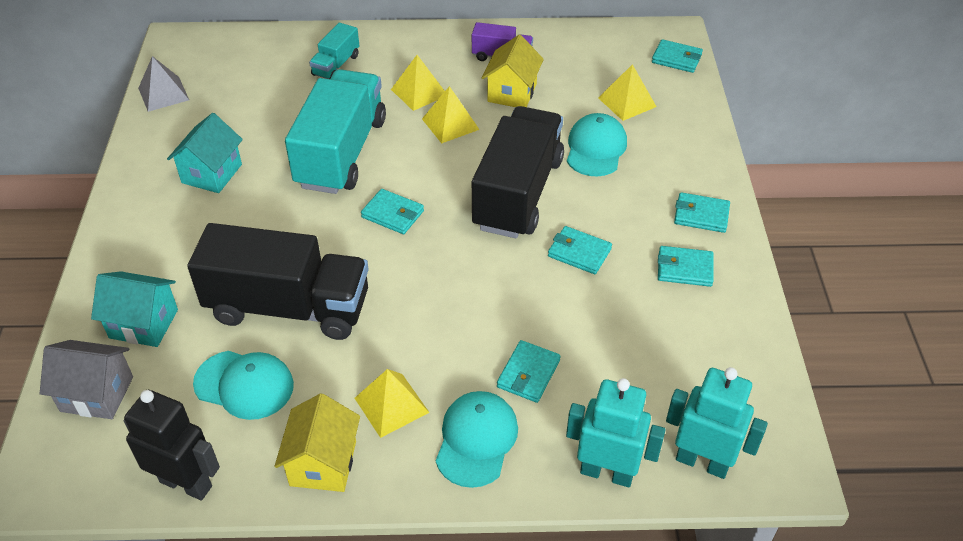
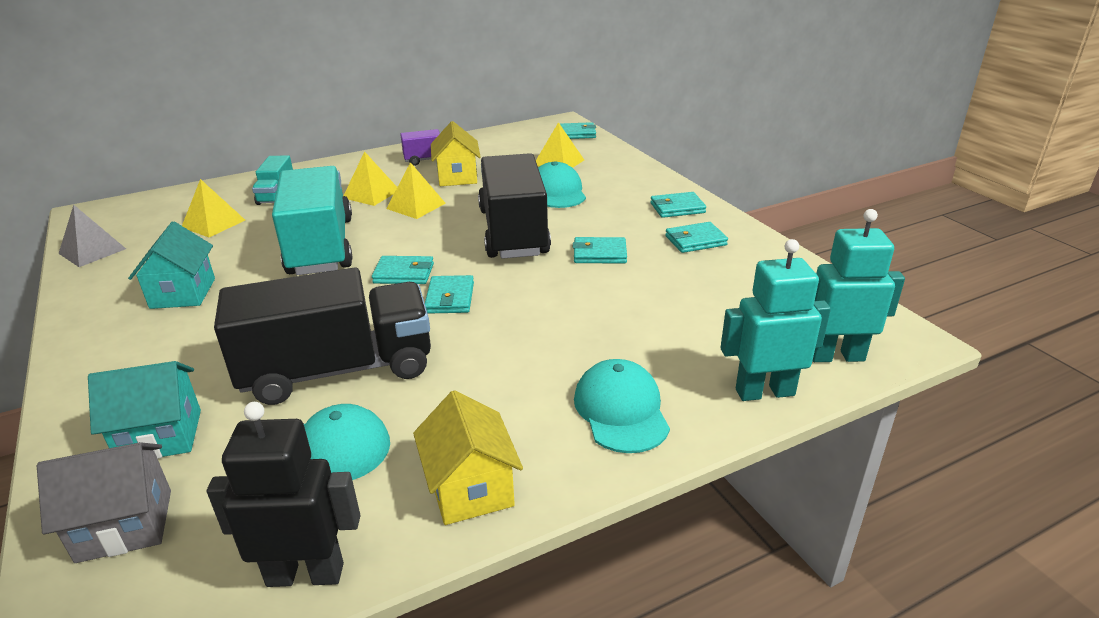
camera: 25 degrees left, 15 degrees down
(391, 405) = (510, 412): yellow pyramid -> yellow pyramid (213, 223)
(528, 374) = (627, 345): turquoise wallet -> turquoise wallet (450, 298)

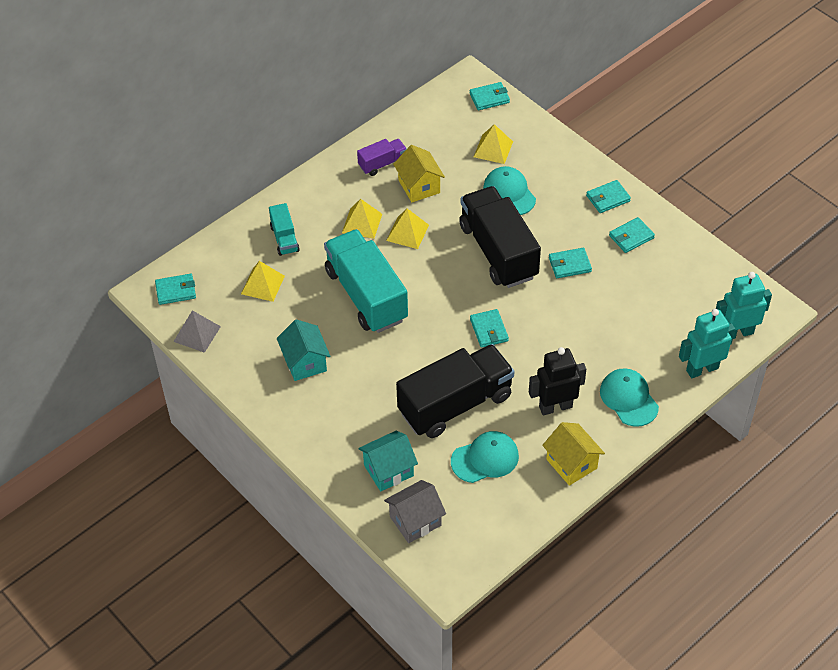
camera: 15 degrees left, 20 degrees up
(305, 574) = (519, 523): black robot -> black robot (555, 407)
(404, 273) = (444, 312): turquoise wallet -> turquoise wallet (176, 291)

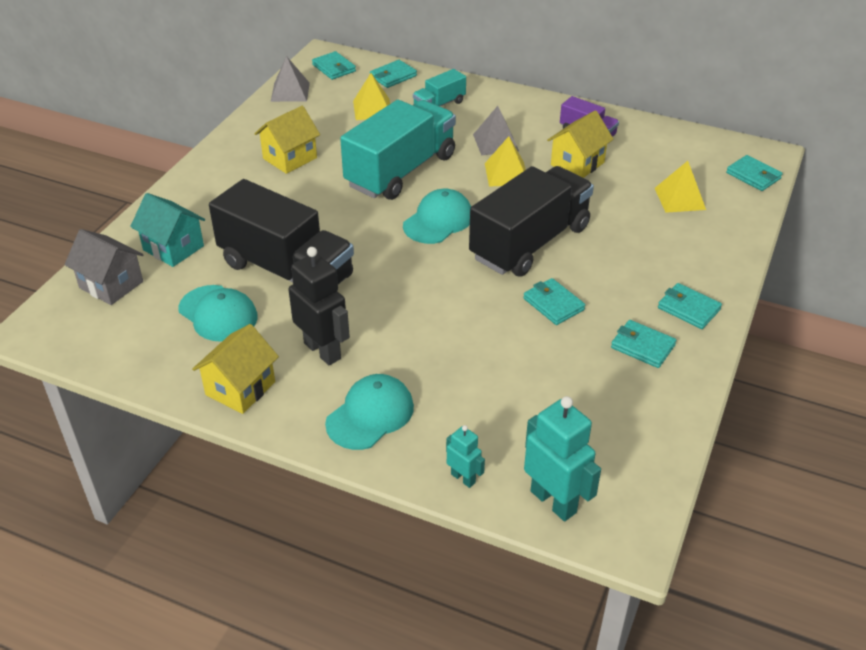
camera: 65 degrees right, 10 degrees down
(305, 362) = (290, 158): turquoise house -> yellow house
(362, 223) = (495, 142): yellow pyramid -> grey pyramid
(489, 330) = (408, 267): turquoise wallet -> turquoise wallet (393, 76)
(509, 193) = (624, 227): turquoise cap -> turquoise cap (438, 221)
(702, 369) = (463, 478): turquoise robot -> turquoise robot, size x0.53

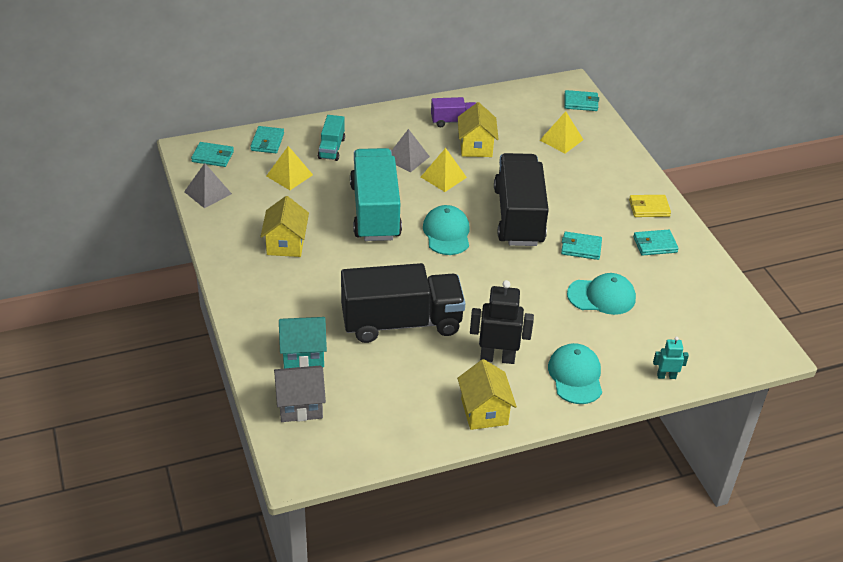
camera: 45 degrees left, 0 degrees up
(218, 314) = (401, 377): turquoise cap -> turquoise cap (601, 296)
(554, 501) = (720, 357): turquoise robot -> none
(688, 309) = (649, 208): turquoise wallet -> yellow wallet

